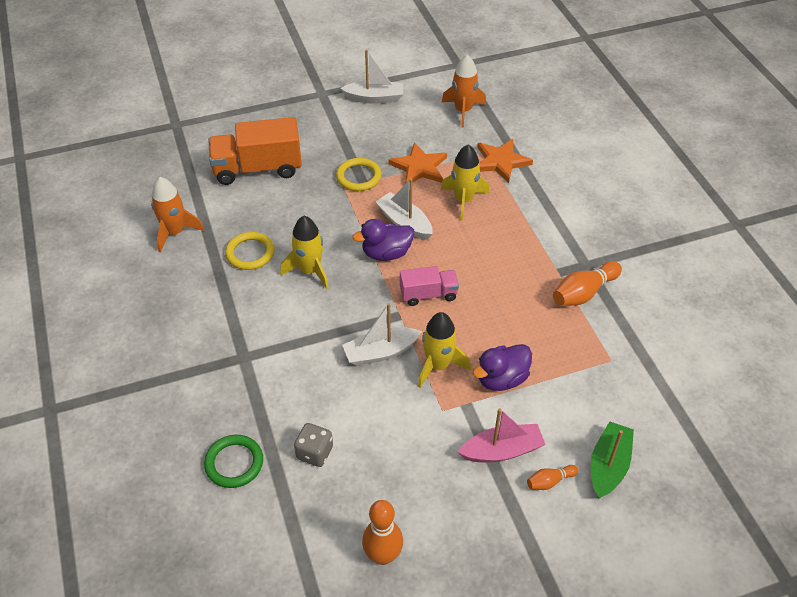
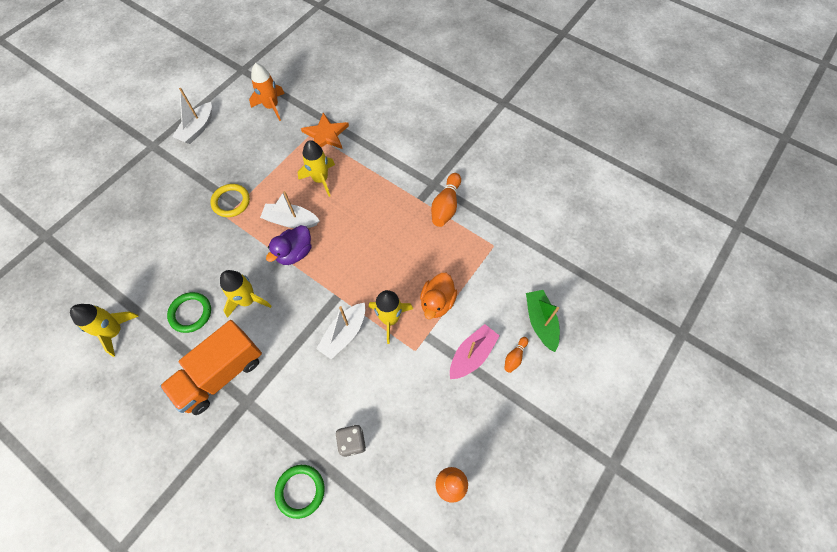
camera: 35 degrees left, 15 degrees up
(175, 232) = (115, 331): orange rocket -> yellow rocket
(250, 253) = (190, 313): yellow ring -> green ring
(258, 169) = (145, 238): orange truck -> orange truck (221, 374)
(374, 98) = (197, 129): white boat -> white boat turned 150 degrees clockwise
(419, 167) = (271, 169): orange star -> none
(428, 294) = (346, 268): pink truck -> none
(501, 379) = (437, 302): purple duck -> orange duck

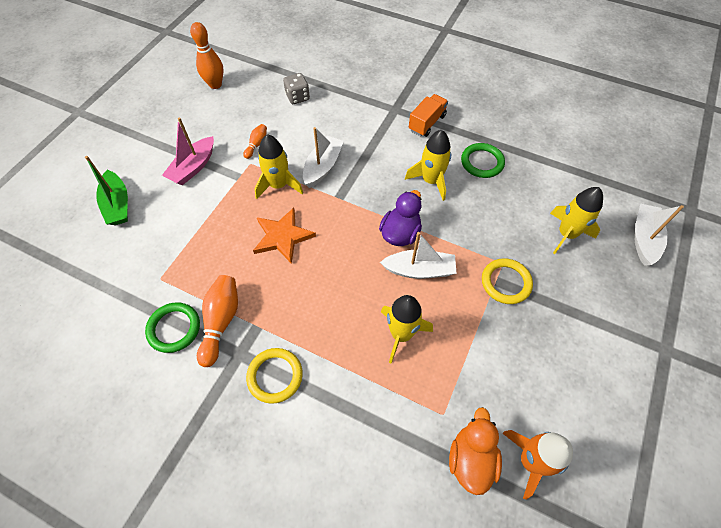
camera: 170 degrees right, 5 degrees down
(115, 331) = (543, 139): yellow rocket -> yellow rocket (566, 234)
(197, 129) = (622, 391): white boat -> white boat (644, 239)
(221, 374) = (427, 123): orange truck -> orange truck, size x0.56
(300, 491) = (331, 68): green ring -> green ring (174, 328)
(326, 135) = (419, 416): orange star -> orange star (283, 236)
(411, 167) = (275, 376): none -> yellow ring
(437, 302) = (229, 207): orange duck -> orange duck (471, 459)
(514, 357) = (150, 171): orange bowling pin -> orange bowling pin (256, 145)

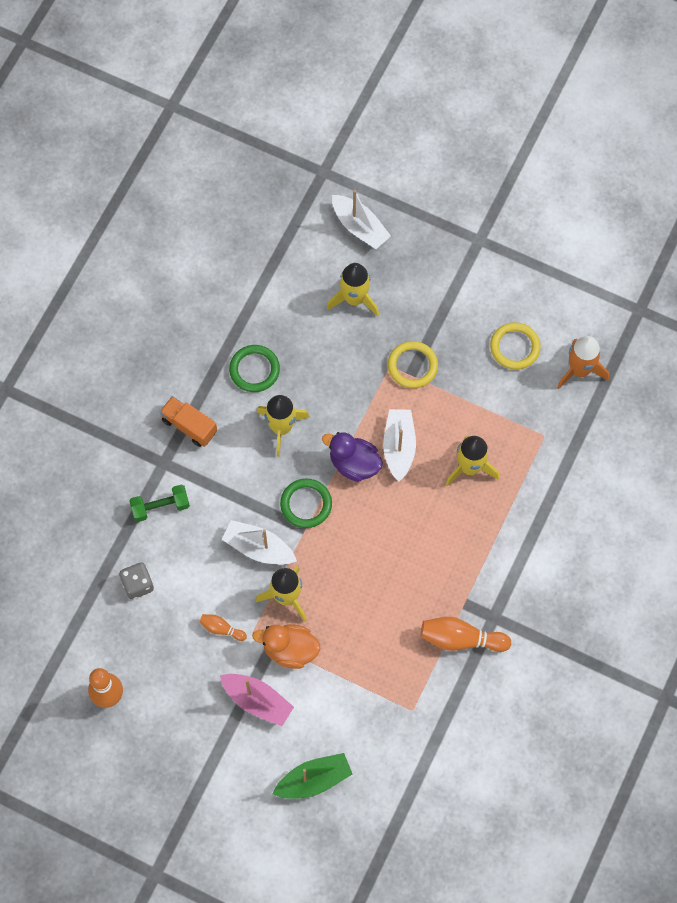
camera: 90 degrees left, 10 degrees up
(174, 328) = (469, 684): green ring -> green ring (306, 504)
(275, 376) = (514, 582): yellow ring -> yellow ring (515, 347)
(283, 236) = (358, 587): orange star -> none
(359, 108) = (160, 507): none -> green dumbbell
(471, 459) = (580, 416): orange duck -> orange duck (290, 650)
(644, 239) = (359, 227): white boat -> white boat turned 150 degrees counterclockwise

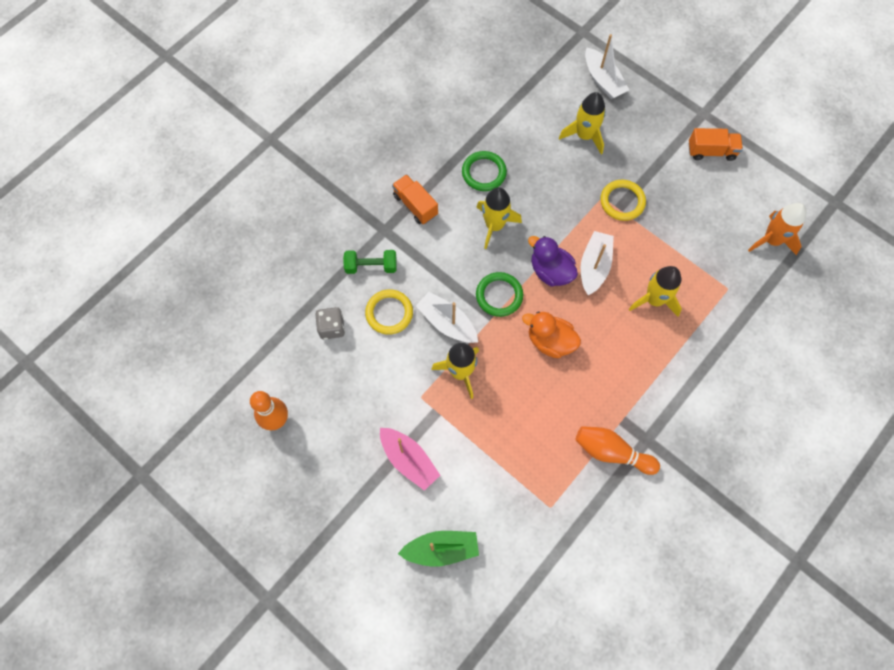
camera: 15 degrees right, 0 degrees up
(221, 629) = (394, 386): orange bowling pin -> none
(290, 650) = (451, 421): orange duck -> orange duck (550, 341)
(496, 283) = (711, 151): none -> orange truck
(515, 347) = (716, 207): yellow ring -> yellow ring (389, 313)

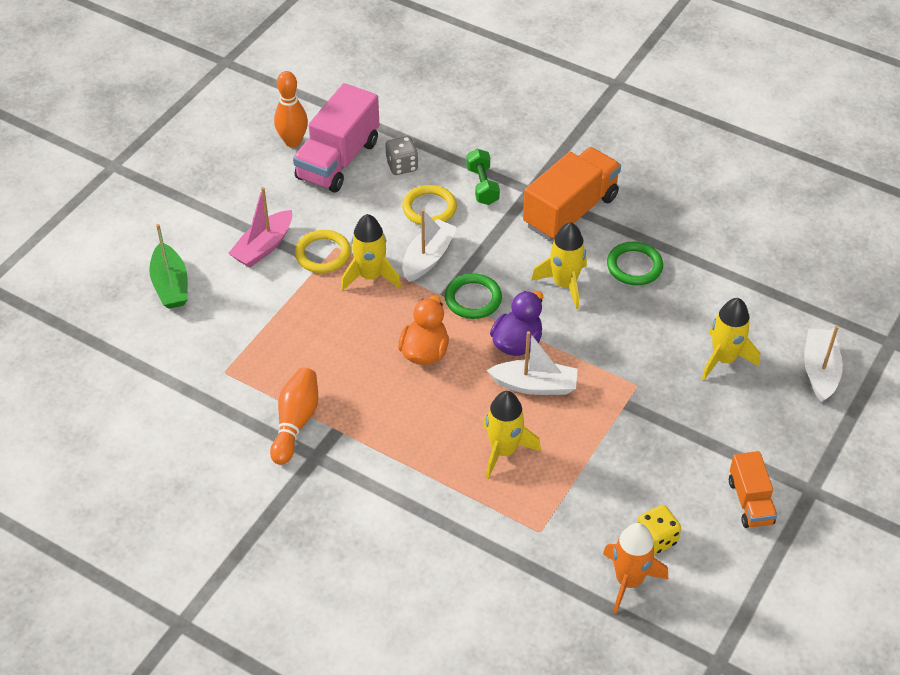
camera: 80 degrees right, 20 degrees down
(311, 382) = (338, 160): none -> pink truck
(415, 205) = (570, 211): orange truck -> orange truck, size x1.77
(603, 80) = (819, 371): white boat -> white boat turned 135 degrees clockwise
(622, 201) = (637, 406): yellow ring -> yellow ring (323, 254)
(738, 215) = (656, 539): none -> yellow dice

